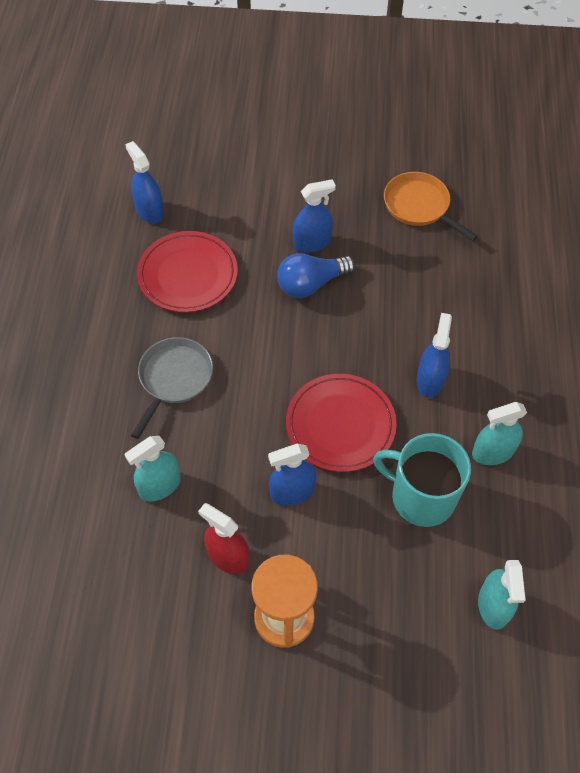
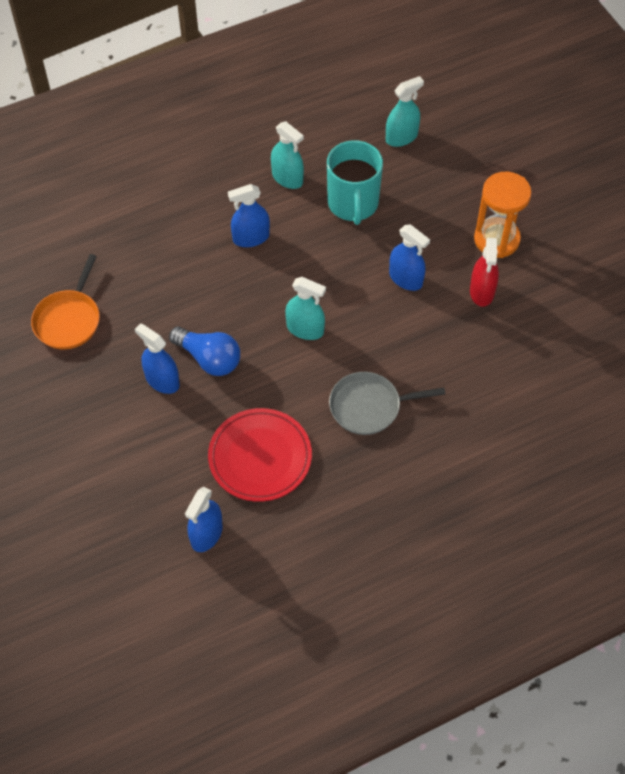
camera: 120 degrees left, 0 degrees up
(160, 485) = (463, 362): turquoise spray bottle -> turquoise spray bottle (305, 329)
(340, 425) = (330, 275): red plate -> none

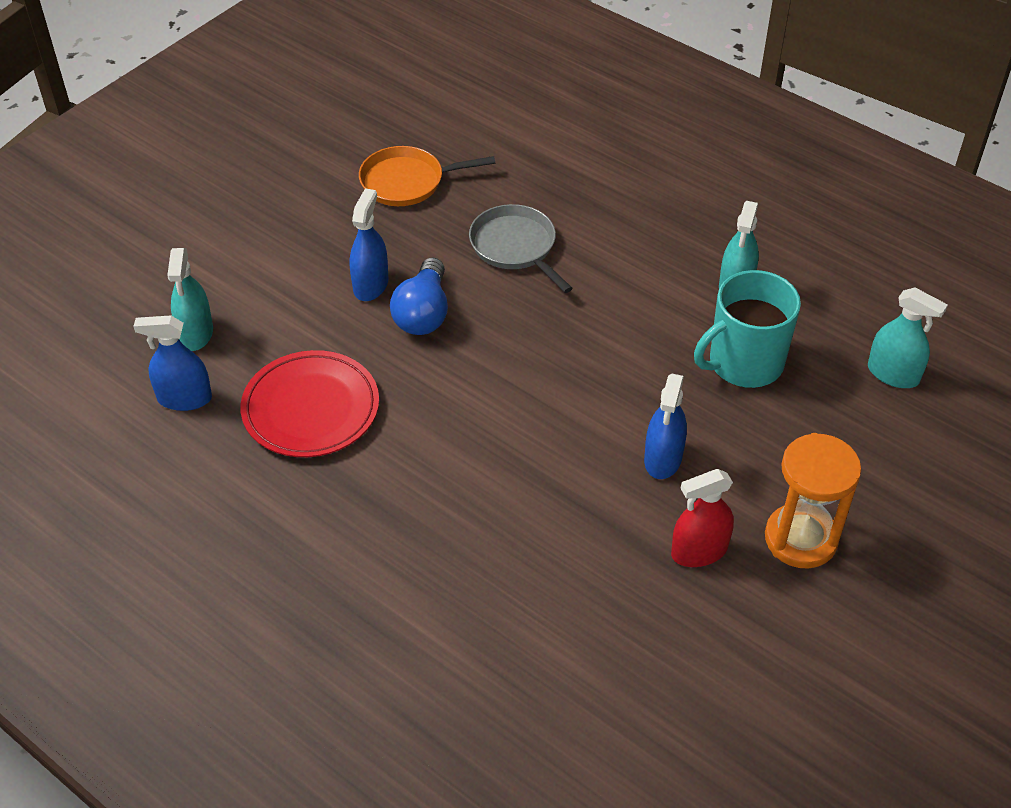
camera: 65 degrees right, 10 degrees down
(251, 238) = (620, 286): blue spray bottle -> none
(305, 329) = (519, 385): turquoise spray bottle -> turquoise spray bottle (196, 333)
(369, 406) = (439, 489): grey pan -> grey pan (515, 247)

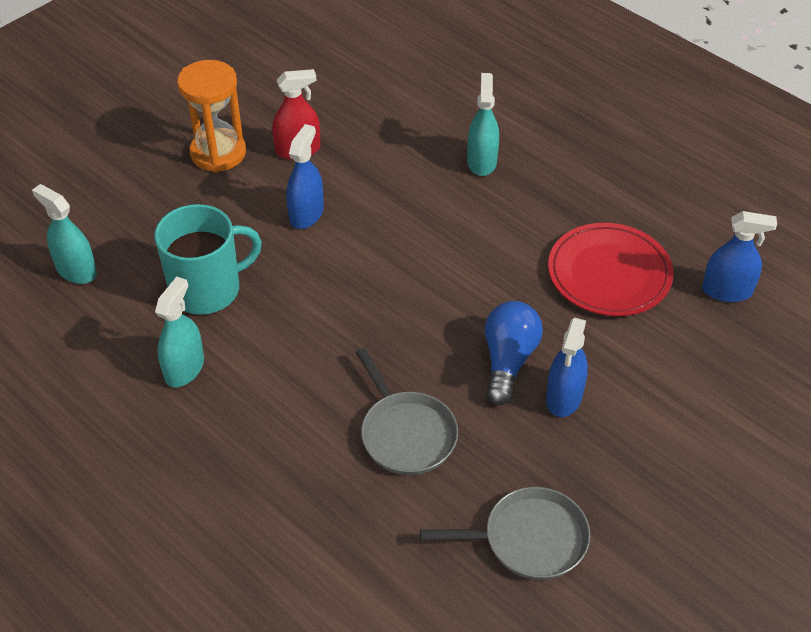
camera: 175 degrees left, 0 degrees up
(196, 333) = (735, 355): turquoise spray bottle -> turquoise spray bottle (481, 161)
(406, 182) = (529, 539): orange pan -> grey pan

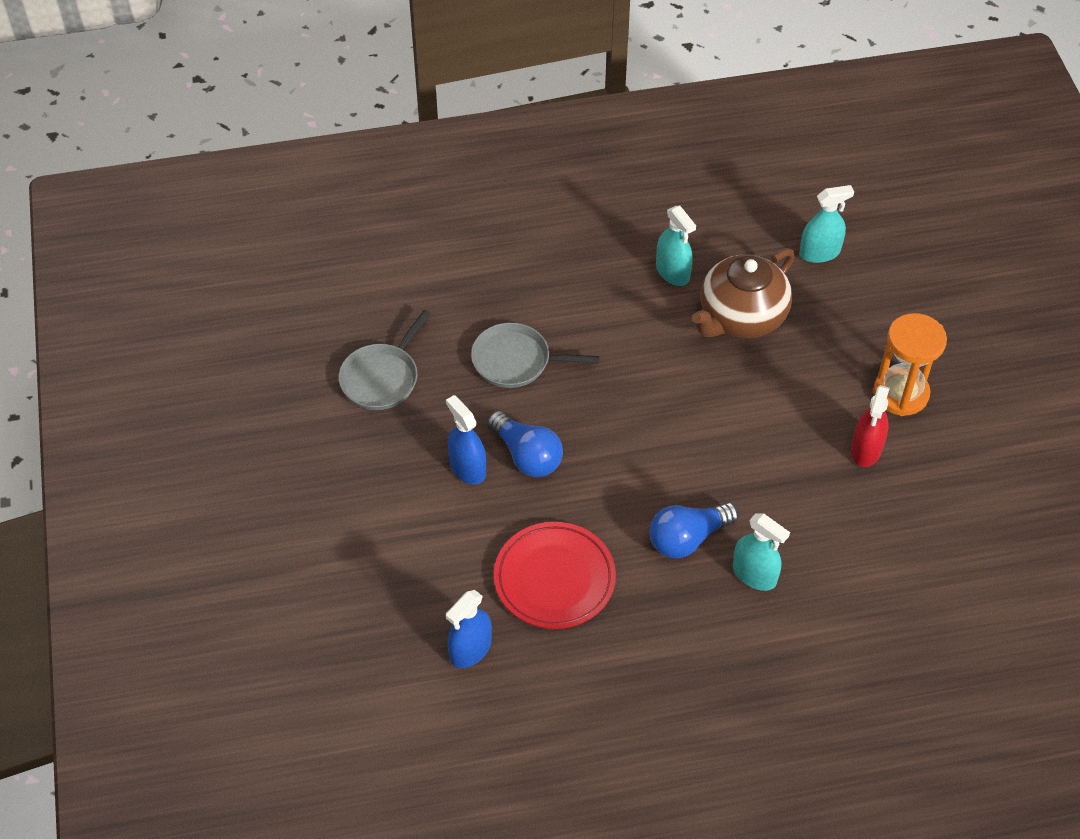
camera: 125 degrees right, 5 degrees up
(207, 289) = (741, 317): turquoise mug -> brown teapot
(306, 214) = (779, 415): blue spray bottle -> none
(487, 213) = (688, 538): none -> blue light bulb

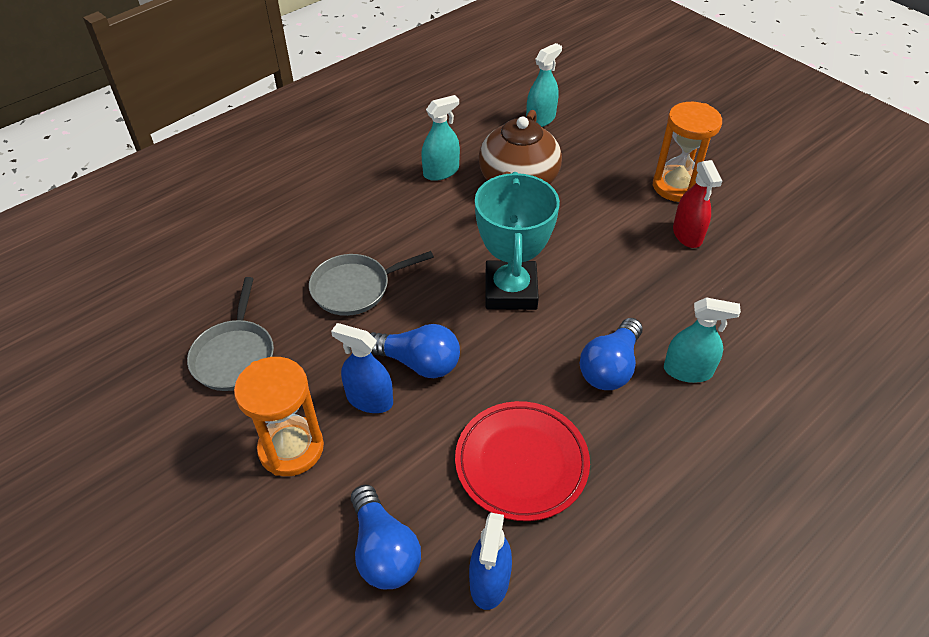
camera: 30 degrees left, 5 degrees down
(384, 478) = (291, 448): none -> orange hourglass
(408, 589) = (383, 550): none -> blue light bulb
(652, 427) = (511, 290): none -> turquoise trophy
(672, 272) = (441, 171): turquoise spray bottle -> turquoise spray bottle turned 60 degrees counterclockwise

